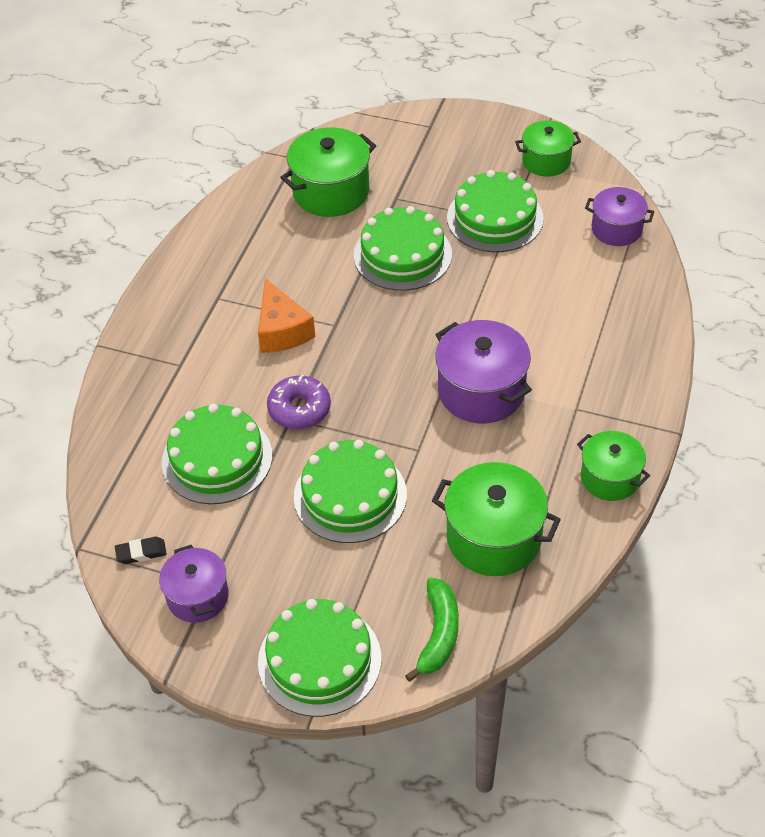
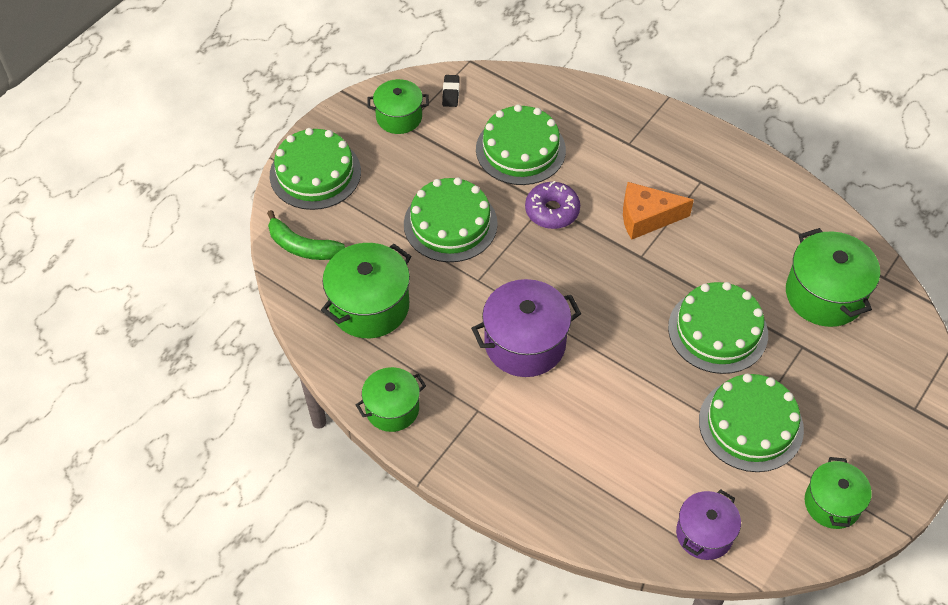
camera: 105 degrees right, 5 degrees up
(198, 596) = (399, 117): purple pot -> green pot

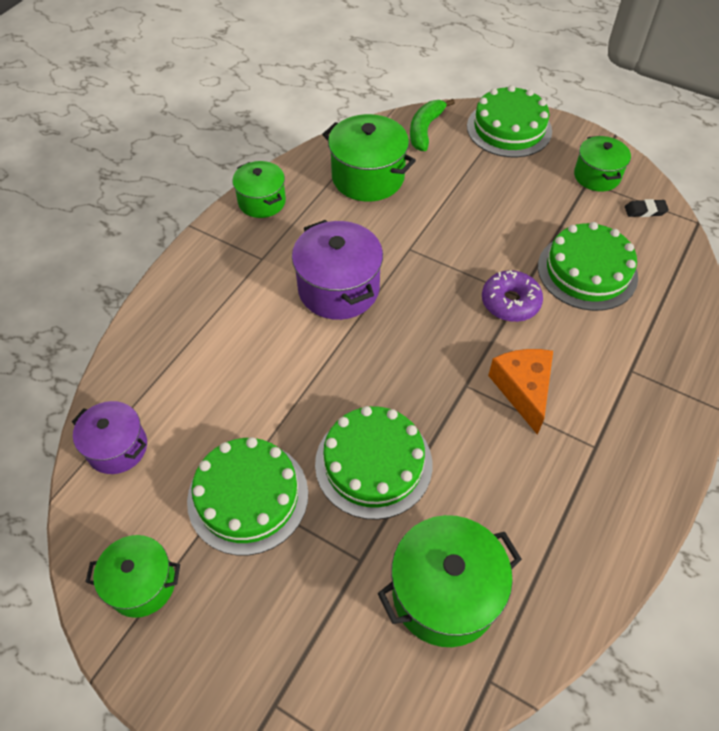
camera: 85 degrees right, 0 degrees up
(450, 224) = (473, 223): green cake -> none

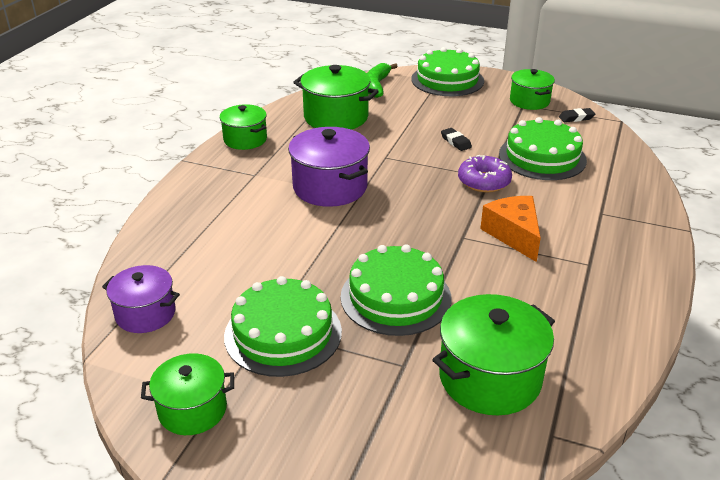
camera: 10 degrees left, 20 degrees down
(494, 234) = (456, 142): none -> black eraser

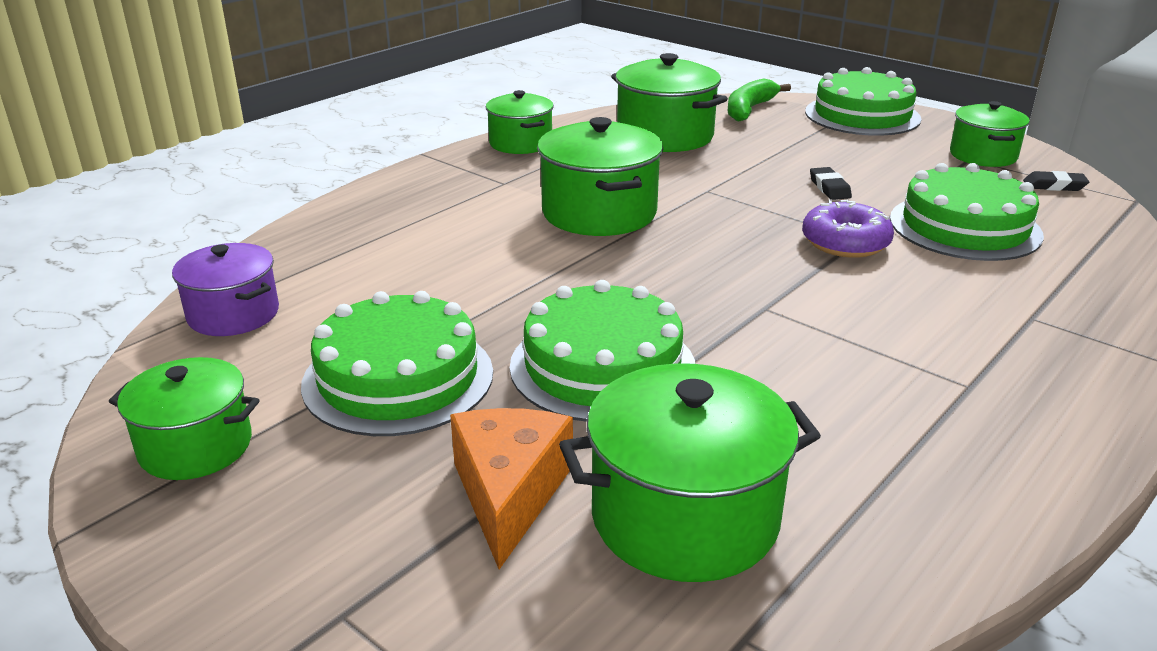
camera: 20 degrees right, 5 degrees down
(330, 187) = (599, 213): purple pot -> green pot
(514, 234) = (854, 320): orange cheese -> orange cheese (509, 493)

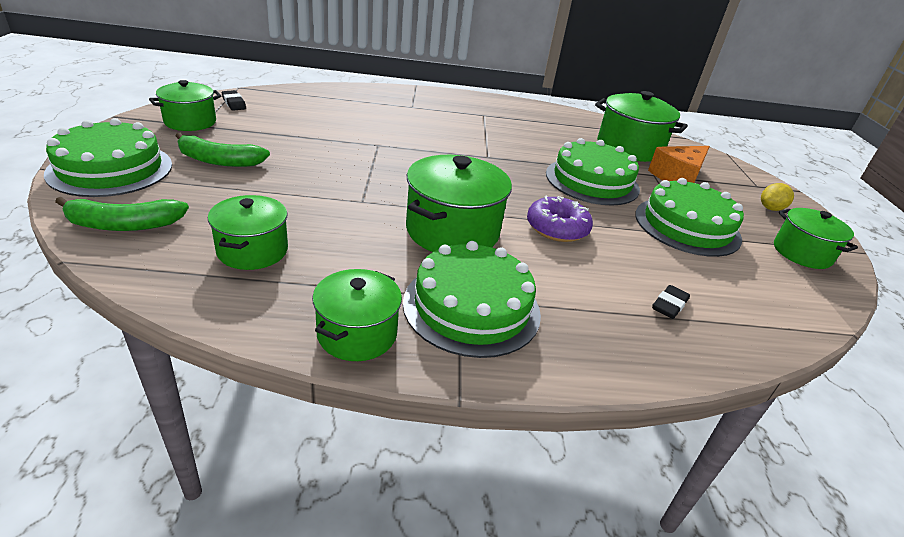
camera: 135 degrees left, 5 degrees up
(233, 314) = (764, 312): purple pot -> none
(281, 538) = (771, 208): none -> yellow lemon
(665, 136) = (252, 250): green pot -> green pot, size x0.64
(829, 188) = (308, 161): black eraser -> black eraser (669, 305)
(845, 243) = (388, 147): purple donut -> purple donut (557, 228)
(856, 151) = (219, 161): none -> green banana
(965, 227) = (327, 121): green cake -> green cake (471, 307)

